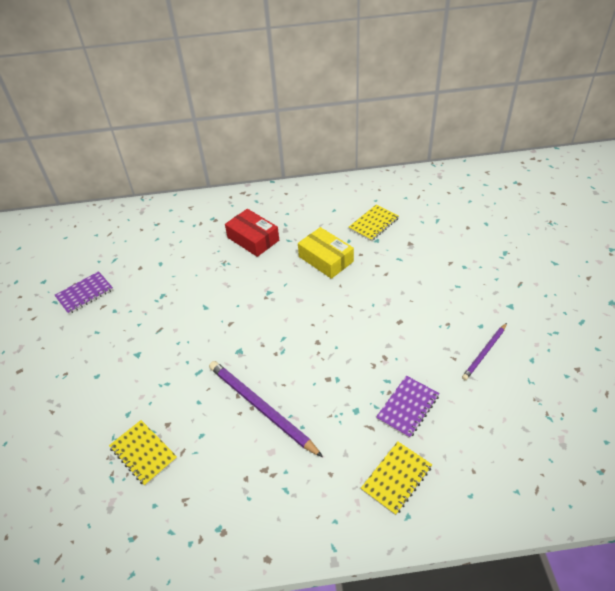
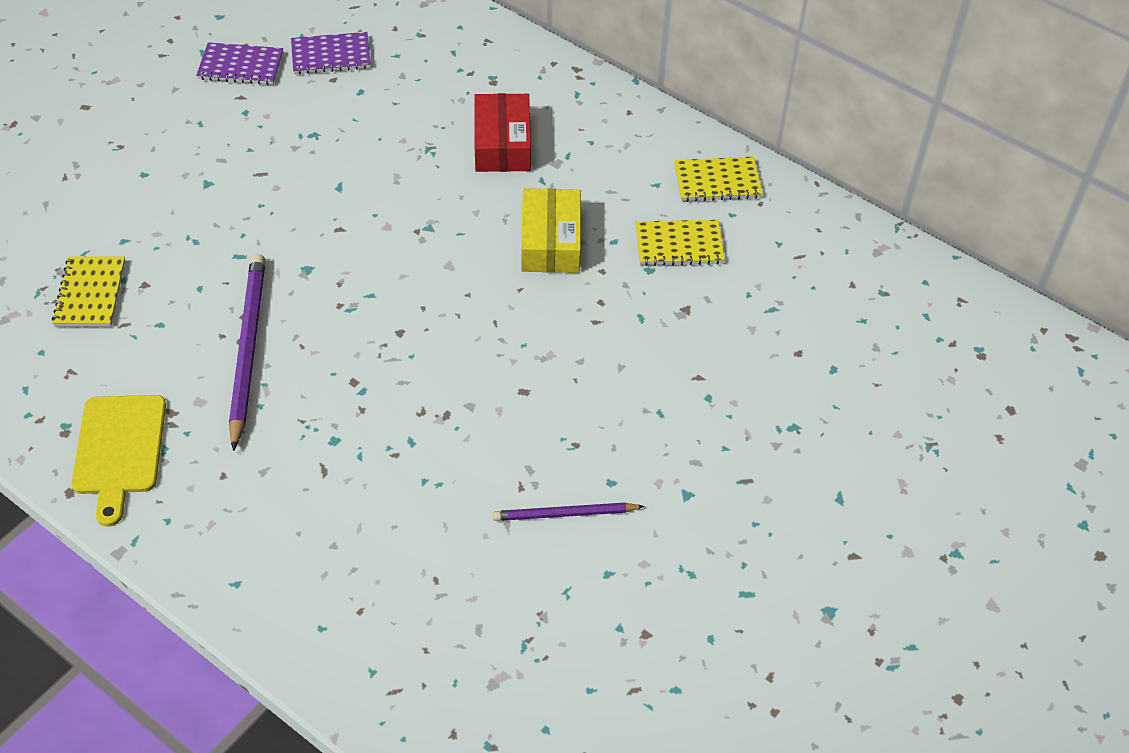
camera: 40 degrees right, 5 degrees up
(264, 512) = (119, 450): none -> yellow cutting board
(396, 478) = (276, 541): yellow notebook -> yellow notebook (717, 181)
(407, 407) = (390, 487): purple notebook -> purple notebook (331, 55)

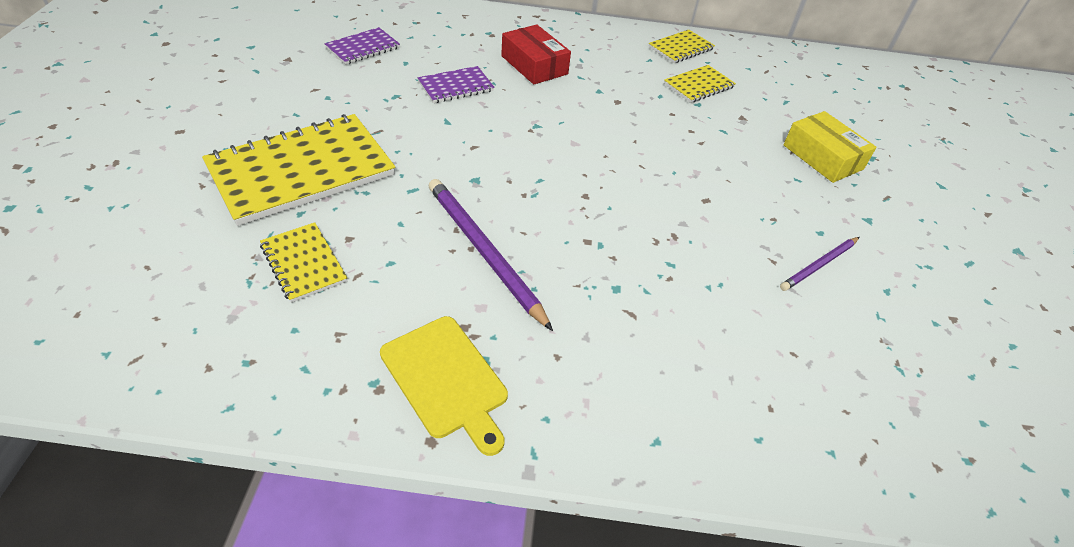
camera: 35 degrees left, 5 degrees down
(157, 194) = (302, 171): none -> yellow notebook
(241, 66) = (297, 71): purple notebook -> purple notebook (456, 86)
(550, 242) = (624, 108): yellow box -> yellow box (822, 157)

